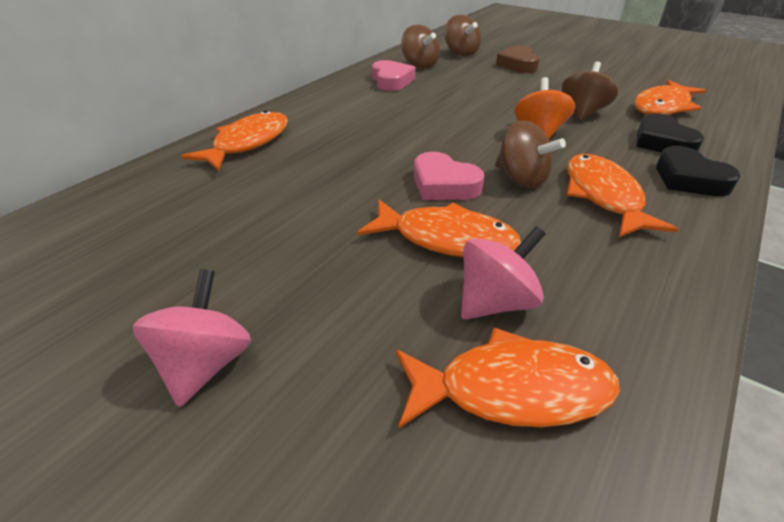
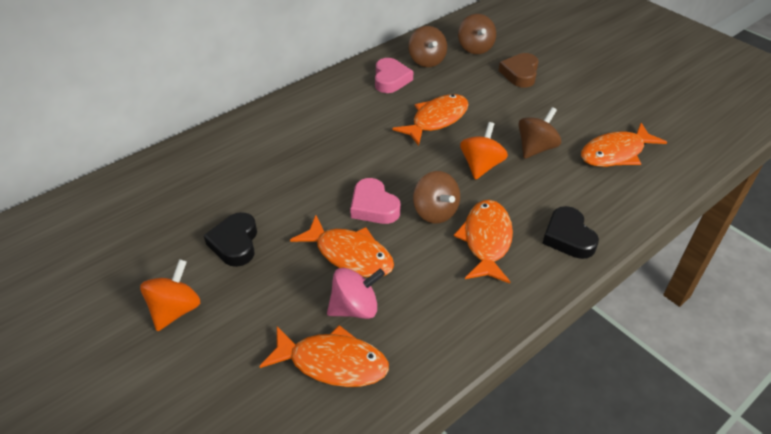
camera: 15 degrees right, 5 degrees up
(205, 364) = (176, 310): pink spinning top -> orange spinning top
(248, 143) = (248, 137): orange fish -> orange fish (436, 120)
(662, 142) = (579, 195): black heart -> black heart (235, 243)

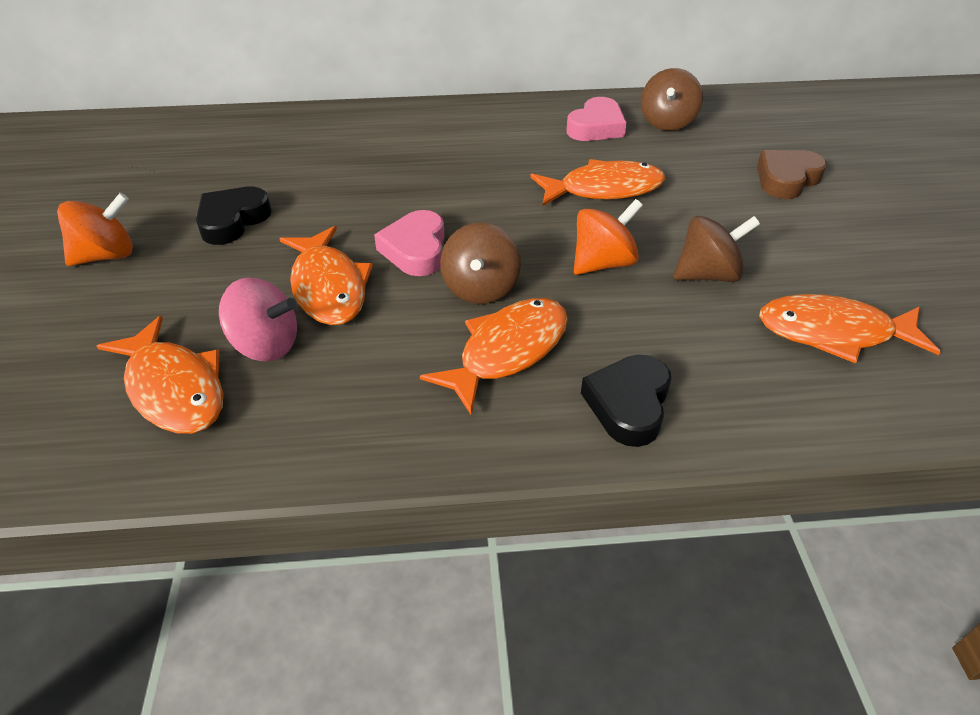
camera: 35 degrees right, 0 degrees up
(475, 48) = (752, 129): brown spinning top -> none

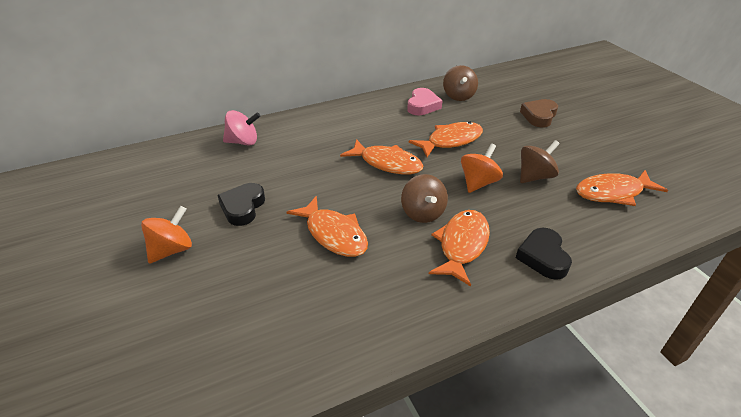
camera: 20 degrees left, 5 degrees down
(174, 388) = (281, 322): orange fish -> orange fish (387, 163)
(266, 345) = (320, 279): pink spinning top -> pink spinning top (243, 142)
(415, 249) = (370, 199): pink heart -> none

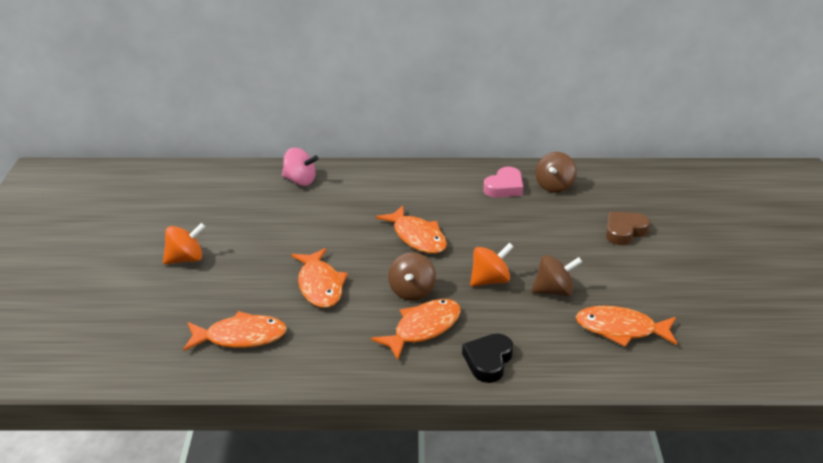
camera: 25 degrees right, 5 degrees down
(243, 207) = (261, 241): black heart -> none
(451, 141) = (500, 232): orange fish -> orange fish (241, 337)

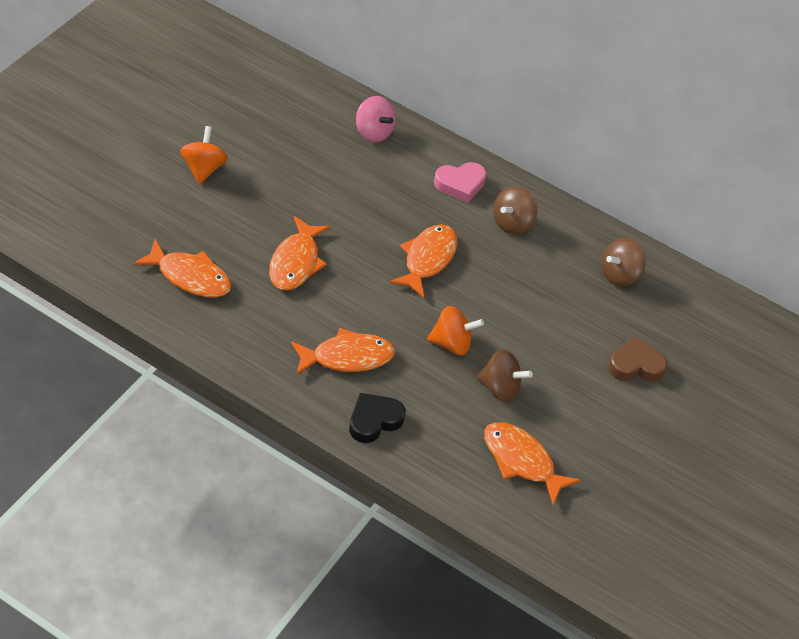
camera: 25 degrees right, 15 degrees up
(186, 259) = (203, 169): orange spinning top -> orange spinning top turned 90 degrees counterclockwise
(412, 291) = (370, 314): brown spinning top -> brown spinning top (512, 223)
(417, 237) = (427, 259): orange fish -> orange fish turned 150 degrees counterclockwise
(504, 187) = (566, 248): pink heart -> pink heart (460, 184)

